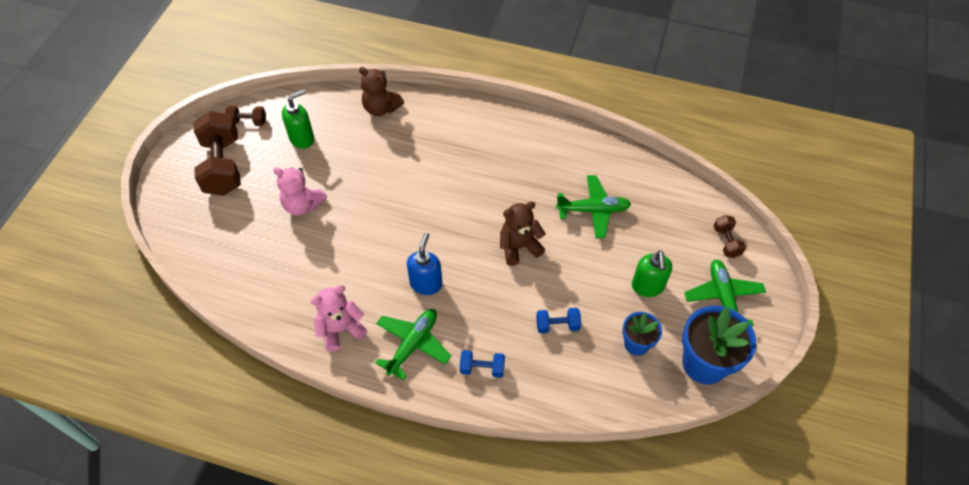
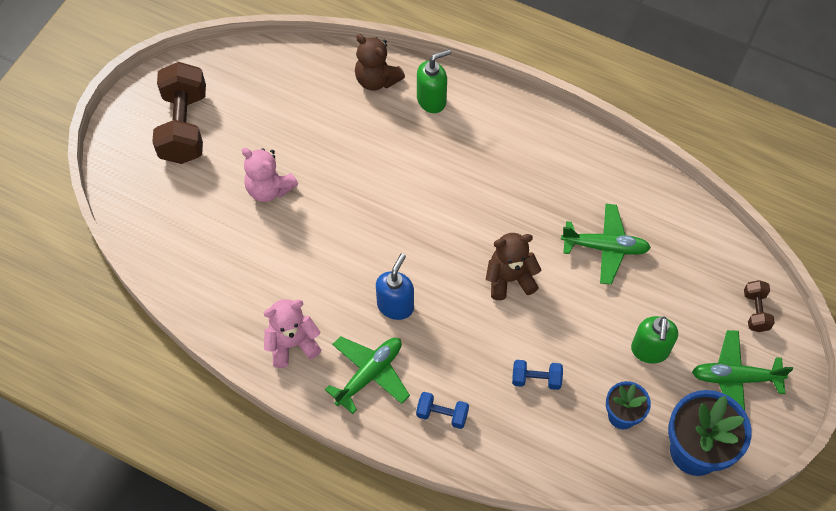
camera: 10 degrees right, 5 degrees up
(248, 122) = (219, 74): brown dumbbell -> none
(302, 138) = (279, 105): green soap dispenser -> green soap dispenser (432, 100)
(723, 298) = (735, 378): green plane -> green plane turned 90 degrees counterclockwise

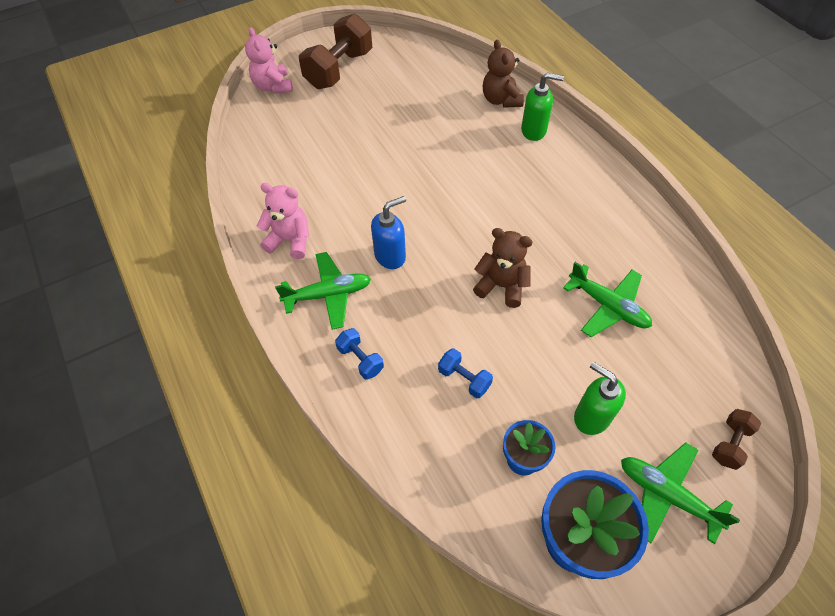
camera: 35 degrees right, 5 degrees down
(269, 189) = (363, 132): pink teddy bear -> pink teddy bear (273, 86)
(649, 350) = (591, 417): green soap dispenser -> green soap dispenser turned 90 degrees clockwise

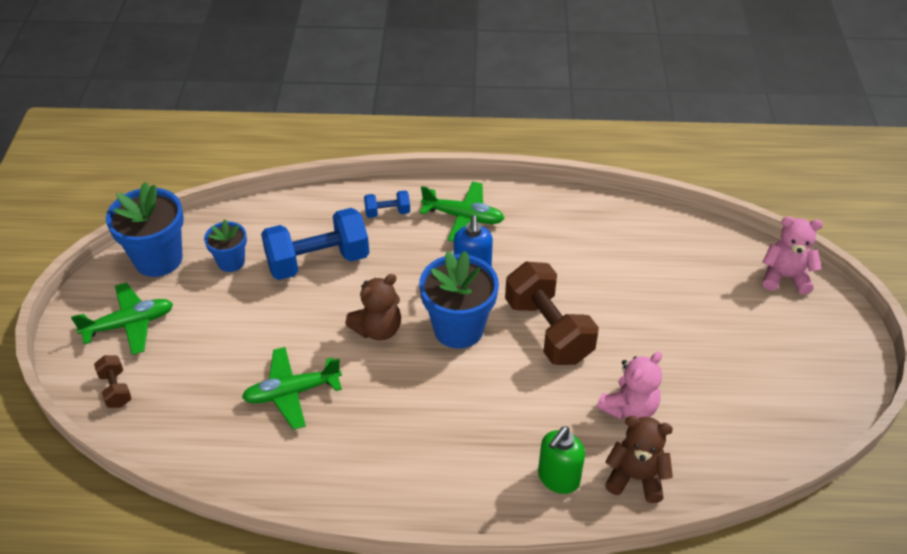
camera: 120 degrees right, 10 degrees down
(290, 240) = (541, 215): pink teddy bear -> pink teddy bear (629, 408)
(328, 295) = (463, 217): green plane -> green plane turned 90 degrees counterclockwise
(339, 69) = (788, 345): brown dumbbell -> brown dumbbell (548, 330)
(458, 235) = (458, 328): none -> blue flower pot
(464, 379) = (318, 261): blue dumbbell -> blue dumbbell, size x2.12
(591, 417) = (219, 318): green soap dispenser -> none

